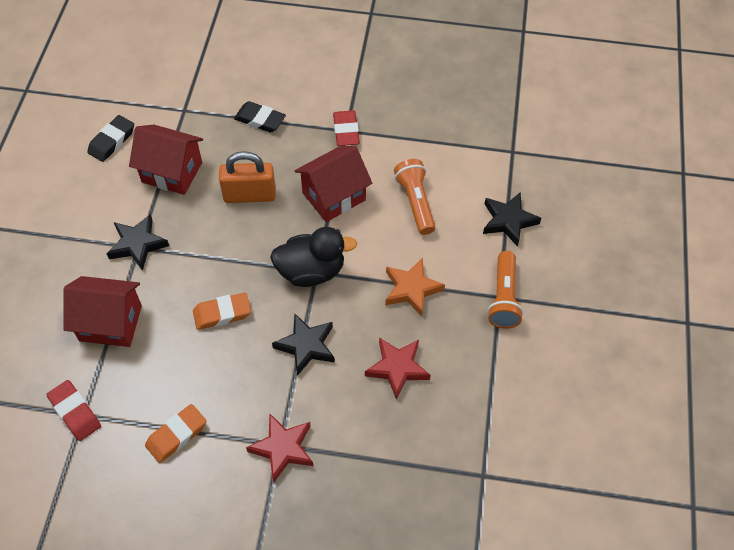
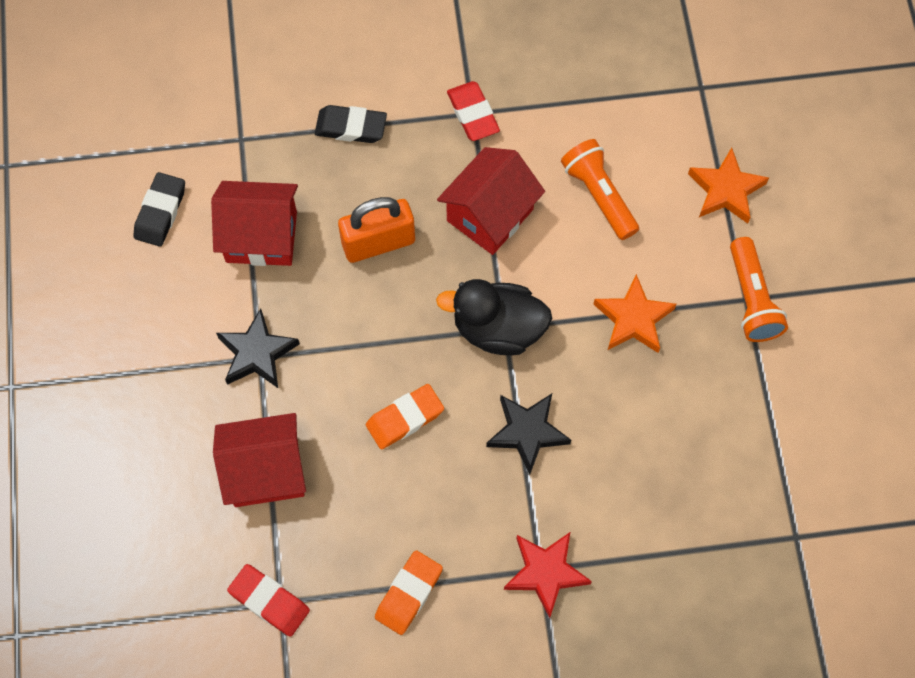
camera: 15 degrees left, 10 degrees up
(311, 271) = (498, 329): black duck -> black duck turned 150 degrees counterclockwise
(397, 368) = (650, 430): red star -> none
(508, 221) = (726, 190): black star -> orange star

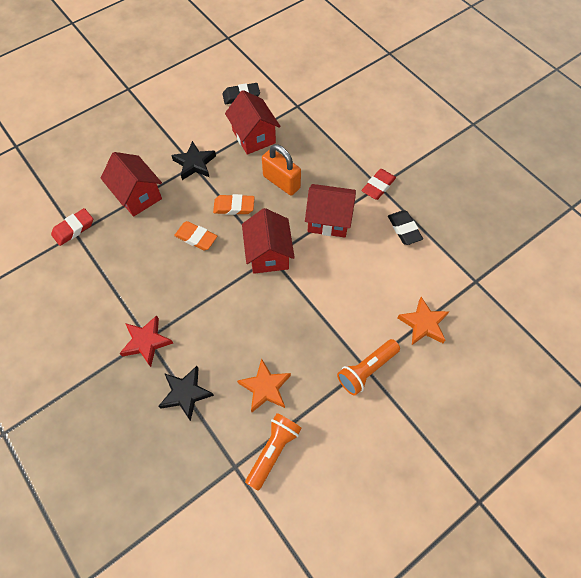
camera: 60 degrees right, 5 degrees down
(269, 601) = (73, 229): red eraser -> red eraser turned 45 degrees clockwise
(351, 127) = (334, 142): black eraser -> black eraser (404, 229)
(408, 594) = (105, 284): orange eraser -> orange eraser (234, 207)
(498, 329) = (268, 254): black duck -> red house
(527, 432) = (220, 295): black star -> black star (186, 393)
(599, 195) = (375, 263): orange flashlight -> orange flashlight (273, 450)
(633, 319) = (315, 314): orange star -> orange star (265, 387)

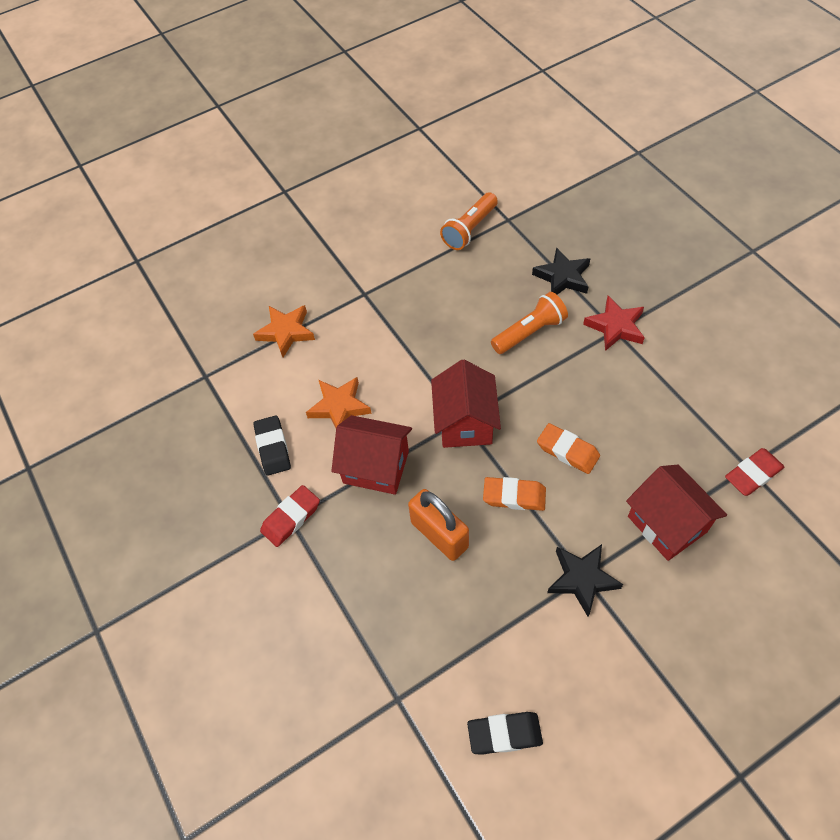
camera: 170 degrees left, 5 degrees down
(254, 137) = (481, 630): red house -> none
(265, 387) = (476, 279): orange star -> orange star (339, 407)
(366, 370) = (363, 291): orange flashlight -> orange flashlight (530, 332)

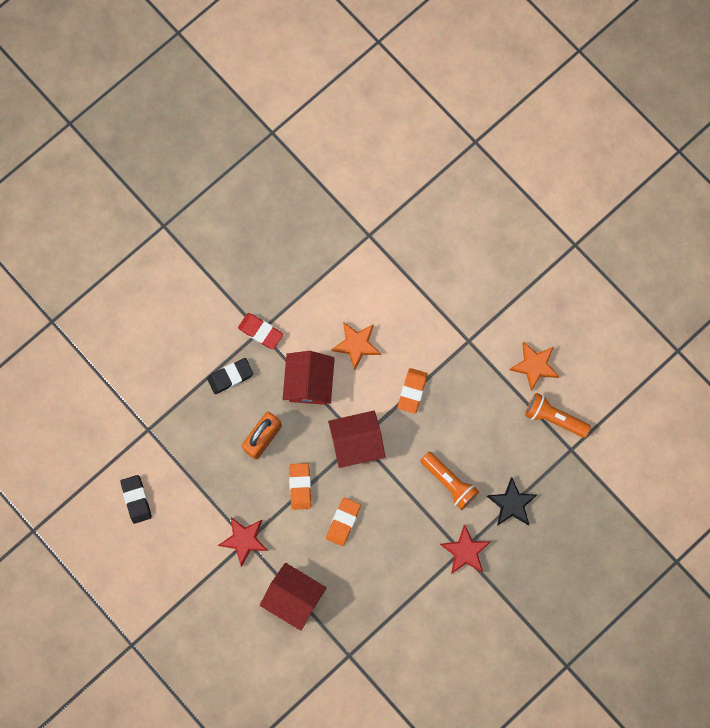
camera: 75 degrees right, 20 degrees up
(273, 448) = (314, 304): black eraser -> black eraser (230, 376)
(286, 332) = (420, 287): orange star -> orange star (534, 366)
(411, 355) = (412, 391): none -> orange eraser
(582, 579) = (244, 540): black star -> red star
(667, 524) = (294, 597): red house -> red house turned 75 degrees clockwise
(753, 474) = (343, 659): red eraser -> none

